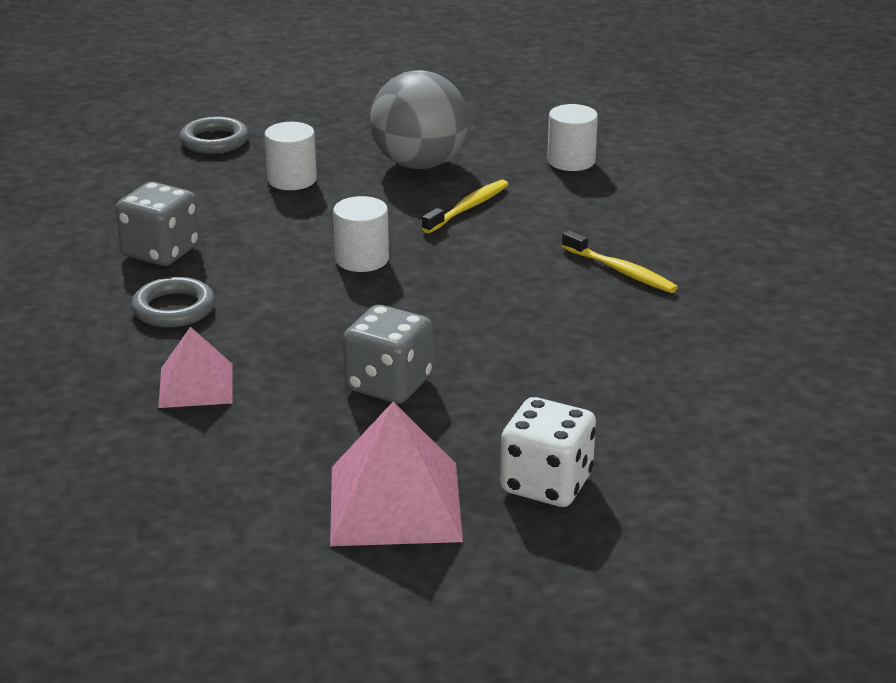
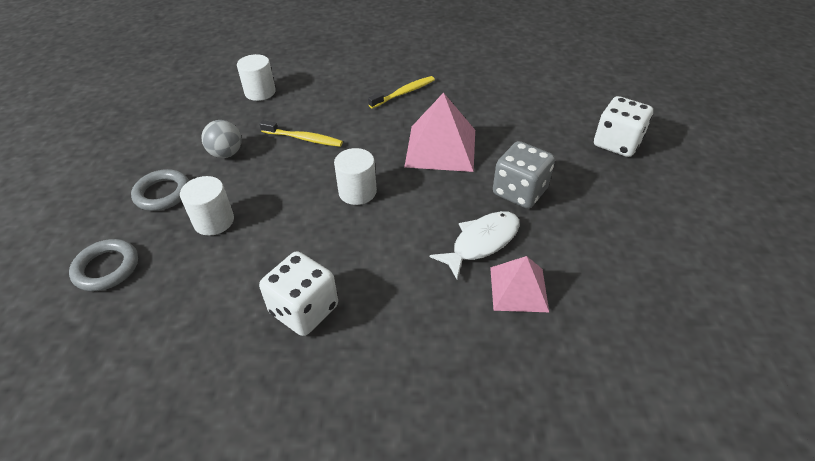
camera: 80 degrees left, 15 degrees up
(161, 251) = (304, 309): grey dice -> white dice
(174, 308) = (404, 301): grey ring -> grey ring (162, 193)
(277, 356) = (481, 242): none -> white fish
(395, 503) = (645, 199): pink pyramid -> pink pyramid (441, 147)
(419, 164) = (226, 153): grey ball -> grey ball, size x0.52
(468, 208) = (303, 139): yellow toothbrush -> yellow toothbrush turned 150 degrees clockwise

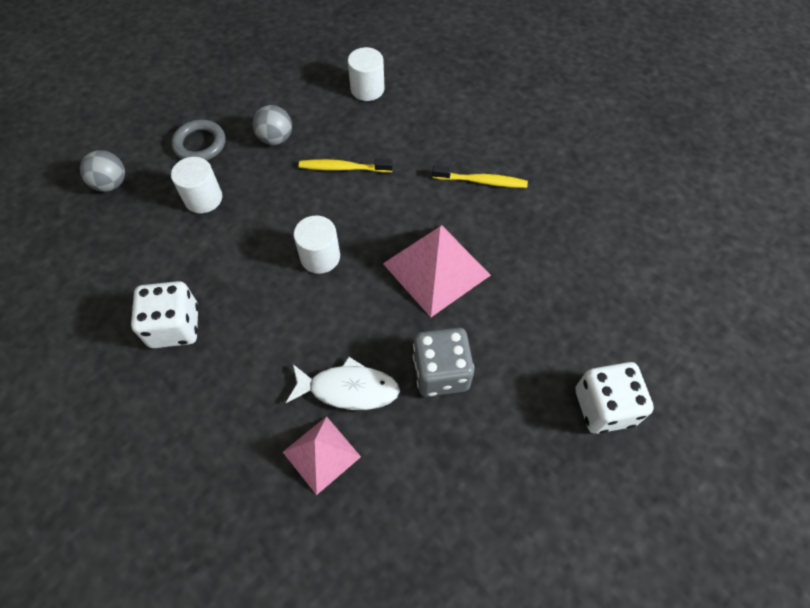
camera: 45 degrees right, 15 degrees up
(106, 268) = (111, 184): grey ring -> grey ball
(303, 139) = (343, 168): yellow toothbrush -> yellow toothbrush turned 120 degrees clockwise

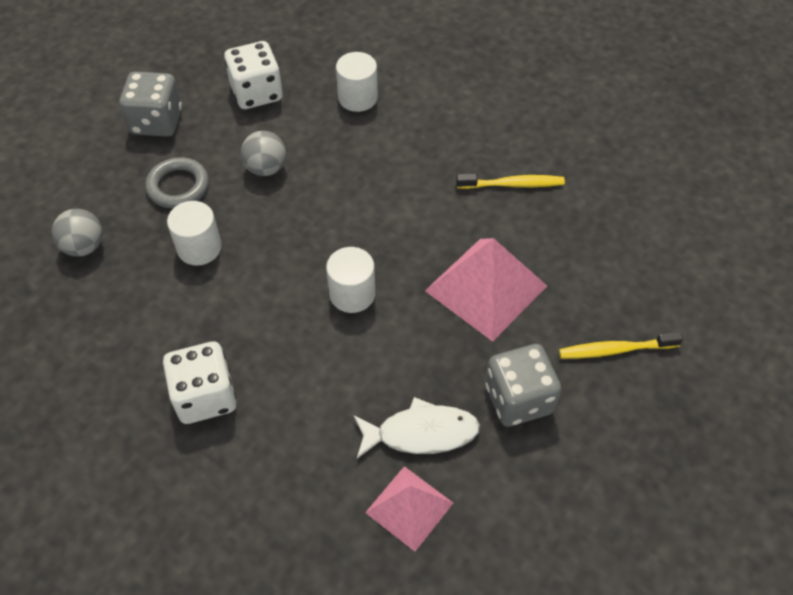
camera: 10 degrees left, 5 degrees down
(197, 88) = (156, 121): none -> grey dice
(343, 168) = (353, 191): yellow toothbrush -> yellow toothbrush (615, 350)
(604, 407) = (701, 407): white dice -> white dice (256, 93)

